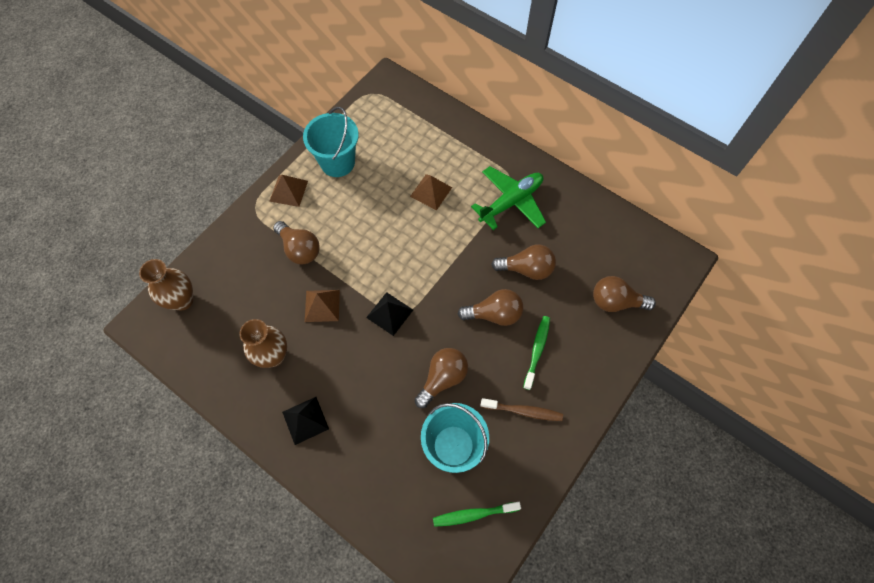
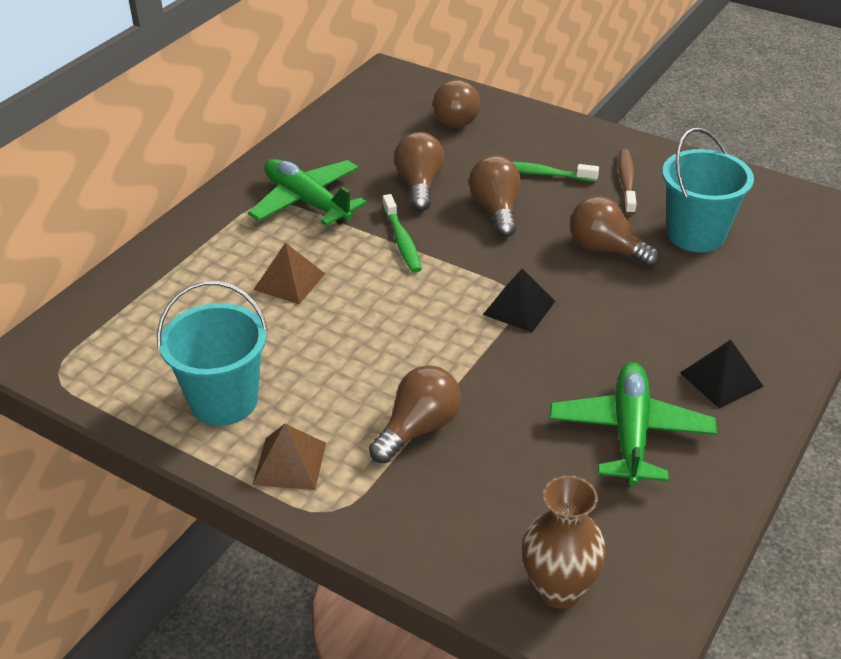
camera: 95 degrees left, 25 degrees down
(273, 356) = (630, 433): brown vase -> green plane
(322, 305) = (523, 385): brown pyramid -> none
(473, 514) = (773, 214): green toothbrush -> green toothbrush (402, 241)

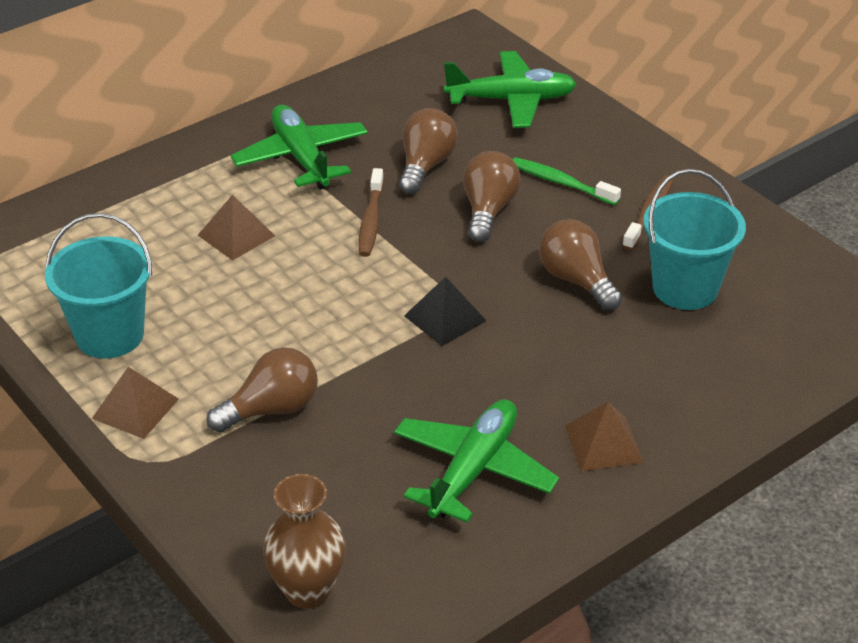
camera: 20 degrees right, 0 degrees up
(402, 241) = (371, 221): green toothbrush -> brown toothbrush
(456, 118) = (511, 100): brown light bulb -> green plane
(721, 379) = (603, 443): black pyramid -> brown pyramid

